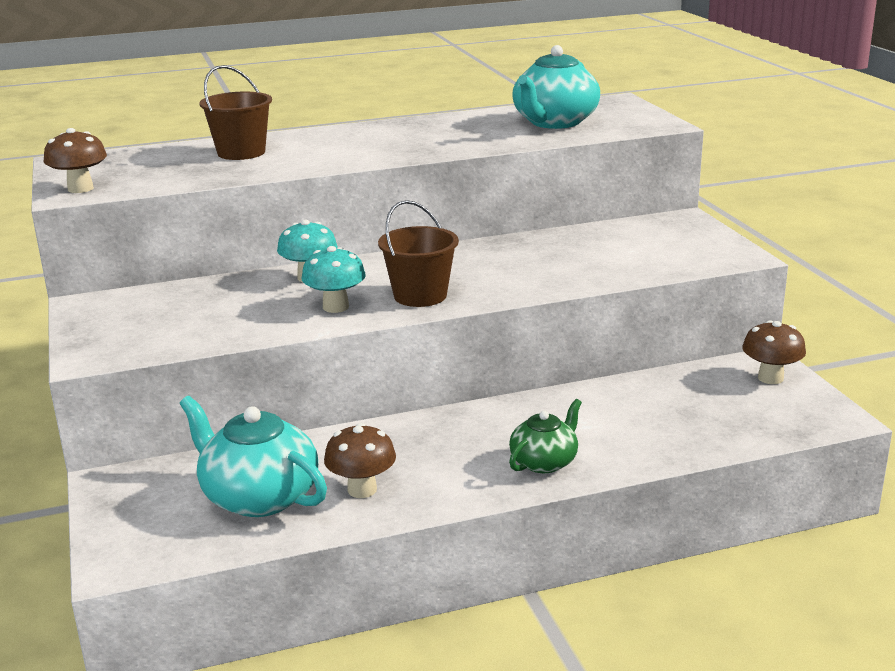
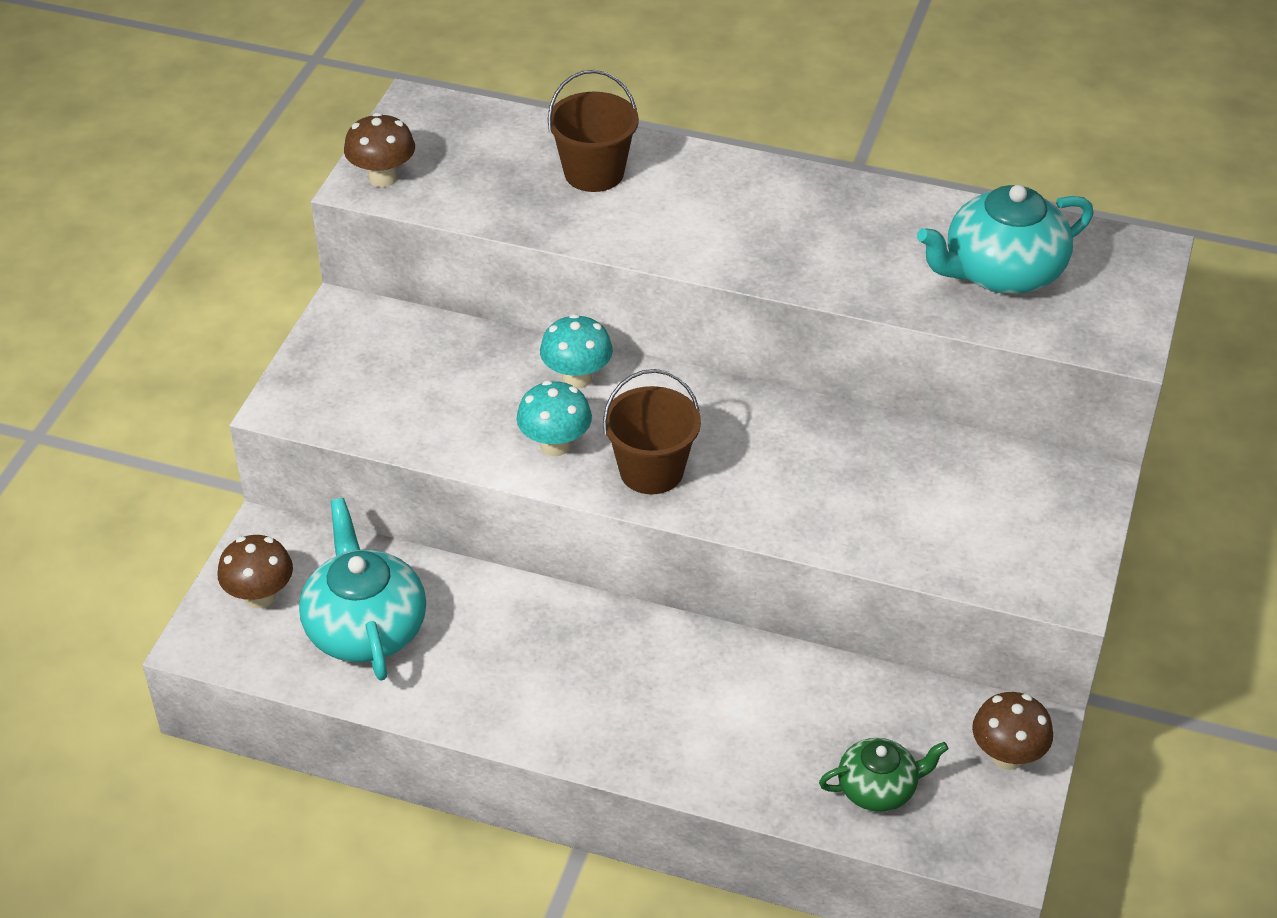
camera: 35 degrees right, 20 degrees up
(362, 490) = (455, 672): brown mushroom -> brown mushroom (260, 596)
(544, 462) = (645, 735): green teapot -> green teapot (878, 788)

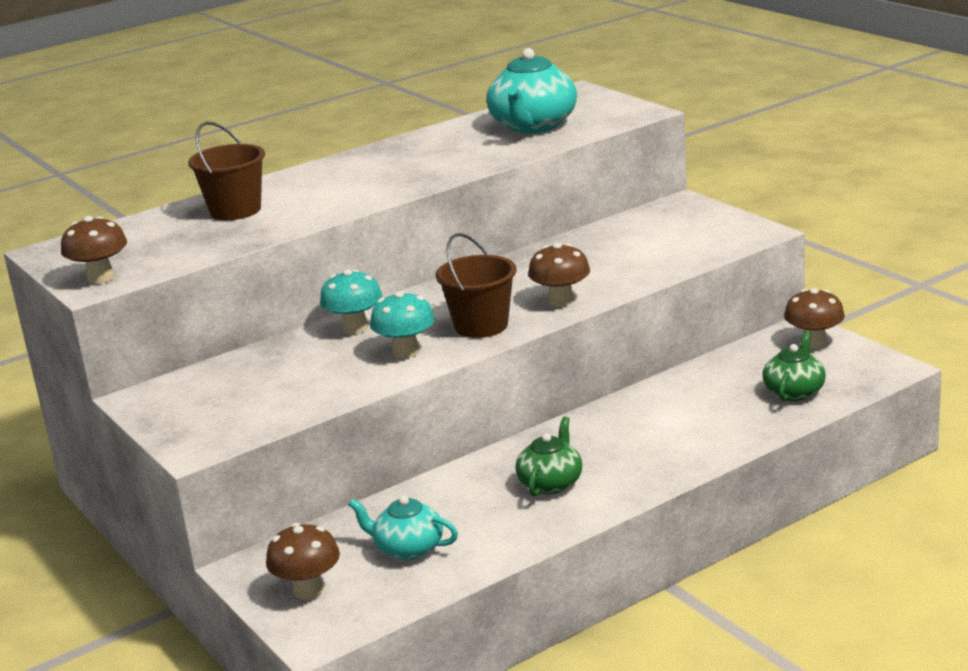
camera: 50 degrees left, 20 degrees down
(365, 628) = (408, 548): turquoise teapot -> turquoise teapot, size x0.60
(545, 673) = (551, 483): none -> green teapot
(752, 505) = (561, 301): none -> brown mushroom

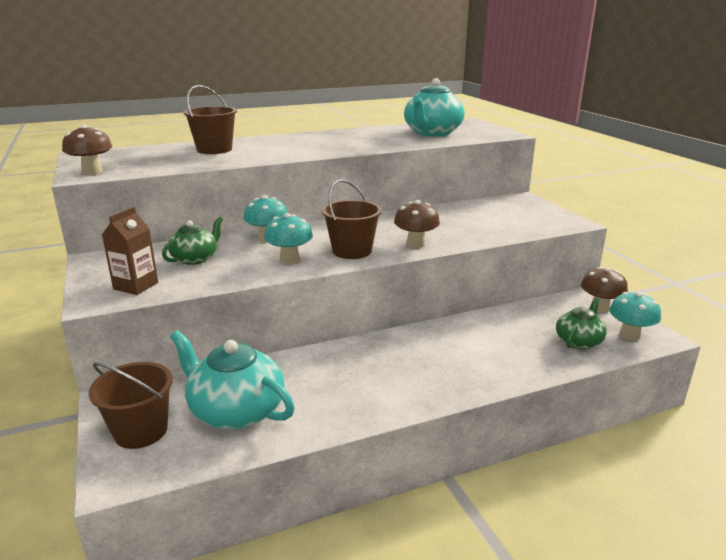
camera: 10 degrees right, 0 degrees up
(230, 422) = (136, 286): none -> brown carton
(308, 590) = (141, 431): brown mushroom -> brown bucket
(408, 548) = (236, 411): turquoise teapot -> turquoise teapot, size x1.68
(551, 483) = (369, 378): green teapot -> green teapot (195, 259)
(855, 372) = (629, 335): none -> turquoise mushroom

